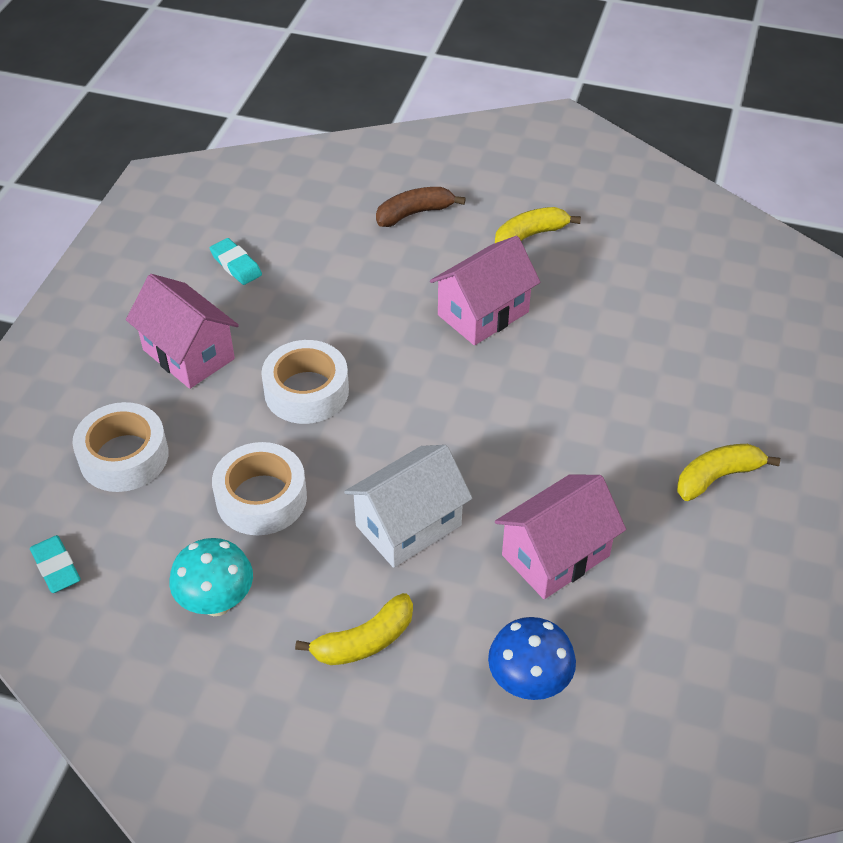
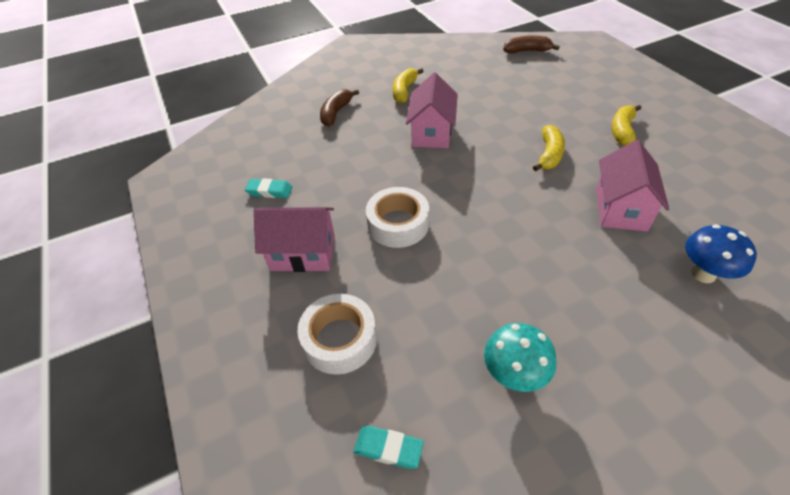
camera: 40 degrees left, 0 degrees up
(261, 498) = (453, 295): white tape -> none
(364, 641) = (612, 322): yellow banana -> yellow banana (549, 154)
(408, 525) = (543, 248): white house -> none
(779, 281) = (527, 51): none -> brown banana

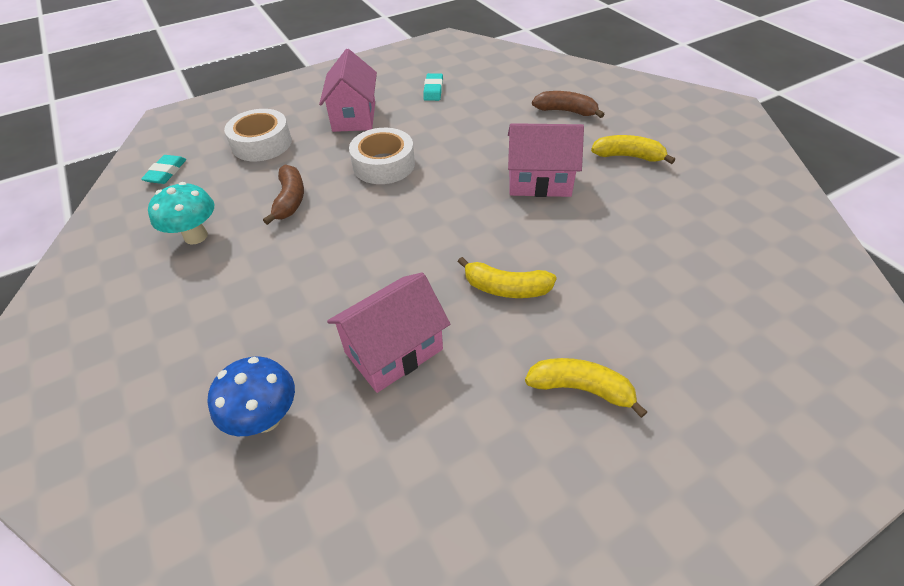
camera: 85 degrees right, 0 degrees up
(527, 51) = (811, 286): brown banana -> brown banana (290, 200)
(620, 208) = (393, 351): pink house -> pink house turned 45 degrees counterclockwise

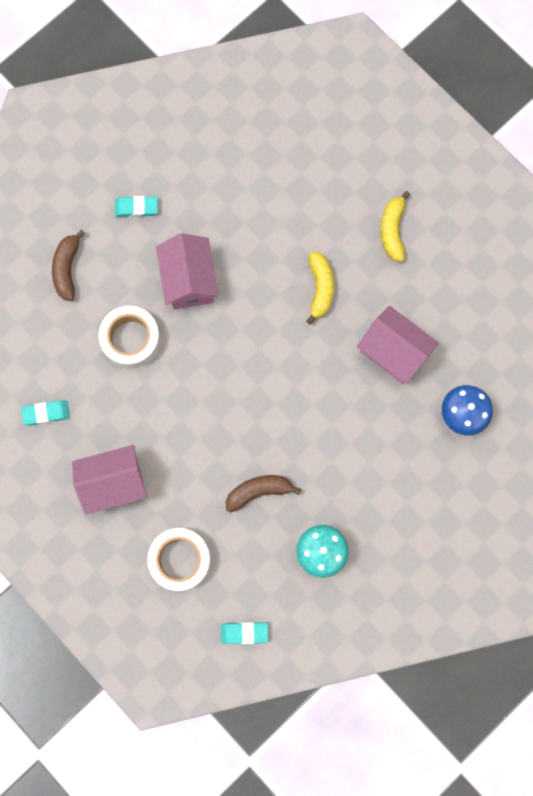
camera: 105 degrees left, 30 degrees up
(383, 164) = (191, 424): white tape -> white tape (131, 339)
(628, 156) = (136, 208): yellow banana -> turquoise eraser

